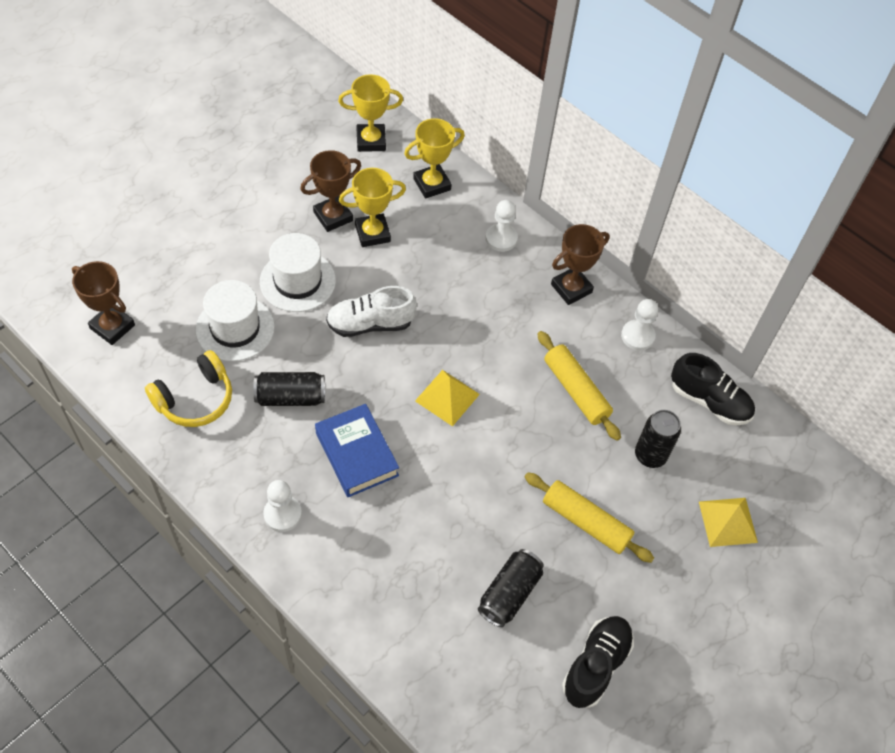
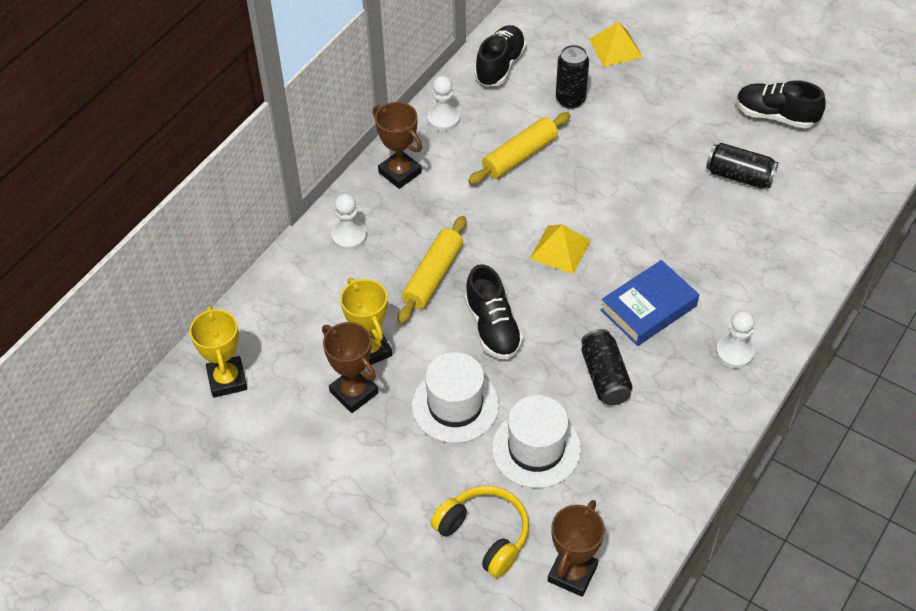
camera: 95 degrees left, 5 degrees down
(195, 399) = (637, 461): yellow headphones -> yellow headphones (484, 535)
(370, 324) = (493, 327): white shoe -> black shoe
(432, 184) = (284, 308): yellow trophy -> none
(586, 522) = (652, 135): yellow rolling pin -> yellow rolling pin (432, 276)

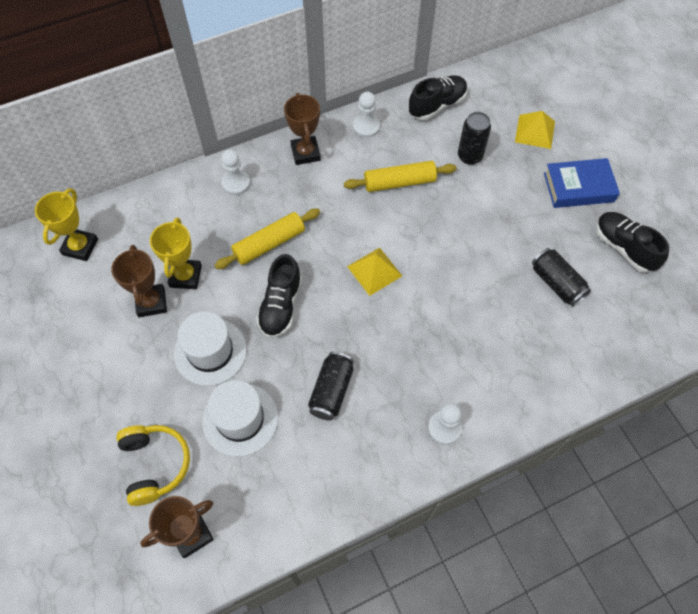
camera: 30 degrees right, 10 degrees up
(648, 308) = (405, 354): blue book -> blue book (578, 187)

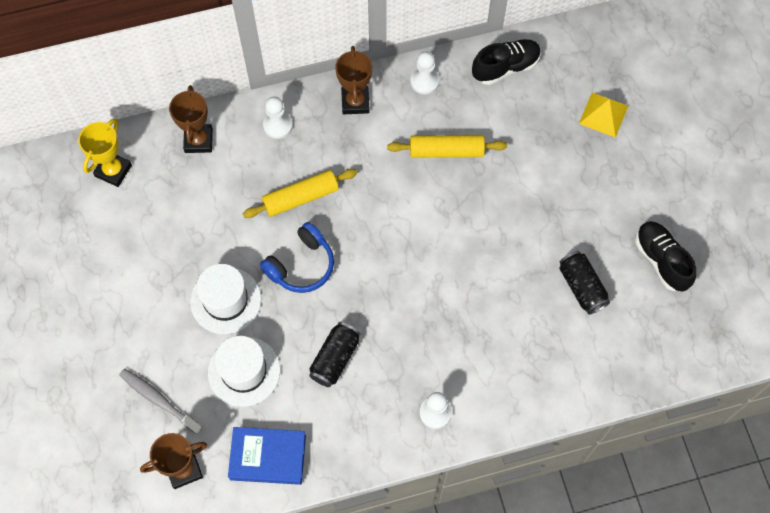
camera: 10 degrees right, 5 degrees up
(151, 302) = (176, 241): brown trophy -> brown trophy (198, 140)
(155, 465) = (159, 400): yellow headphones -> grey toothbrush
(185, 276) = (212, 219): yellow trophy -> none
(281, 306) = (301, 265): black shoe -> blue headphones
(374, 271) = (401, 243): yellow pyramid -> none
(469, 156) = (526, 133): black can -> none
(578, 187) = (633, 186): blue book -> blue book (268, 457)

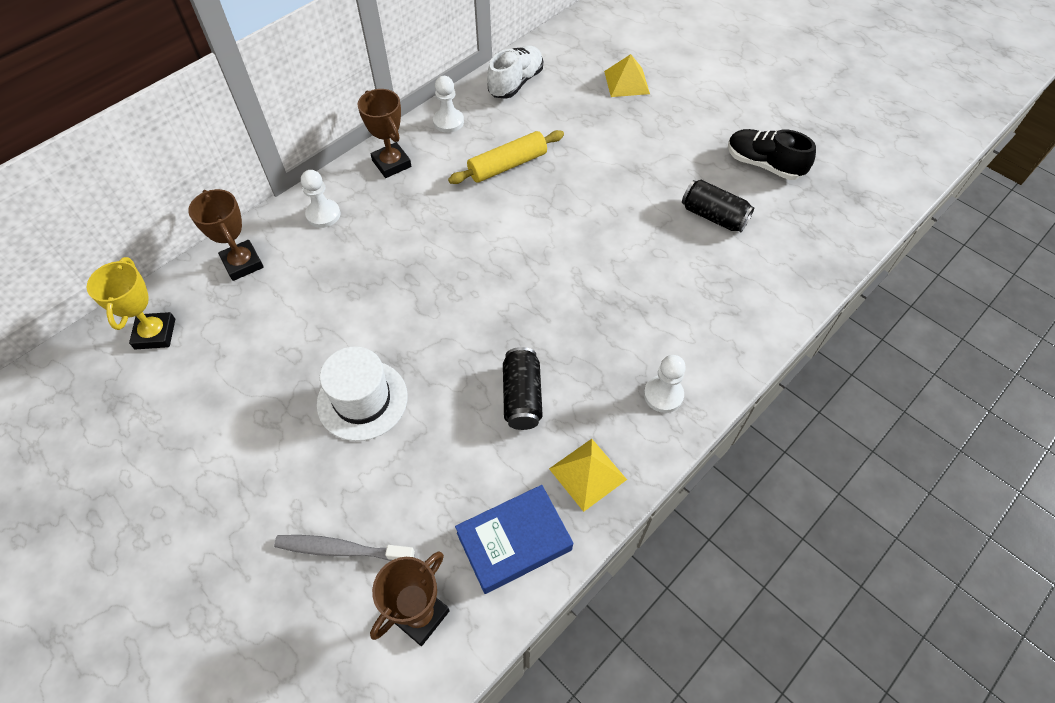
camera: 30 degrees left, 10 degrees down
(244, 371) = (427, 462): white hat -> none
(300, 197) = (387, 265): yellow rolling pin -> none
(301, 265) = (427, 326): blue headphones -> none
(344, 440) = (587, 474): none -> yellow pyramid
(505, 67) = (515, 83): black shoe -> white shoe

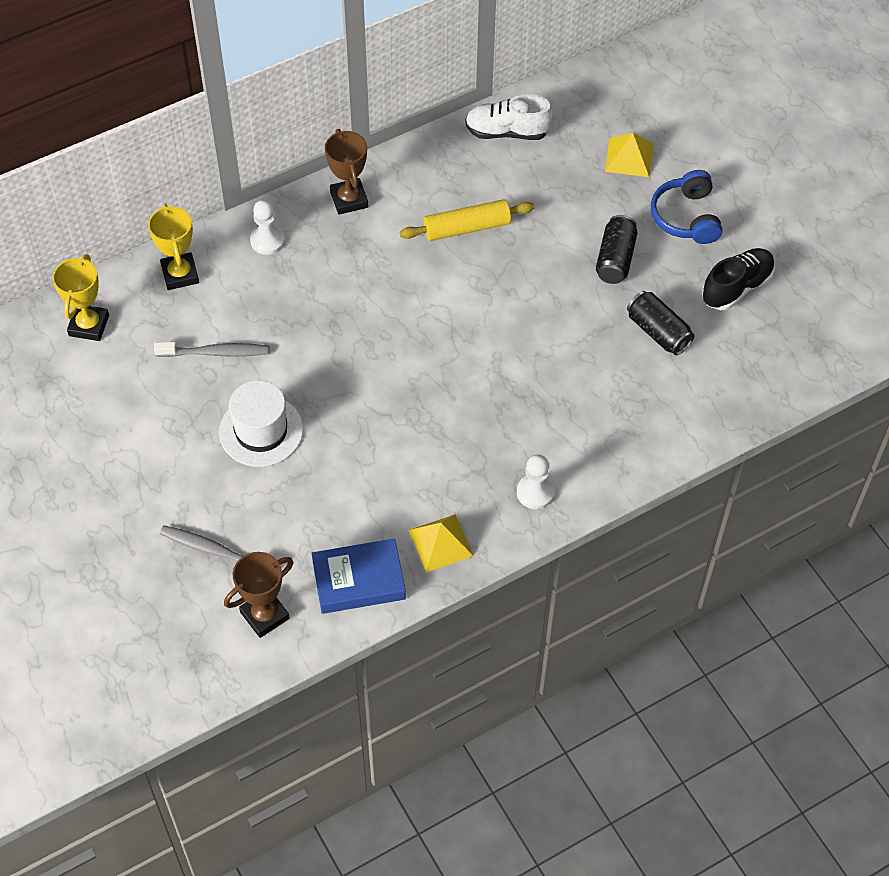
camera: 15 degrees right, 0 degrees up
(242, 263) = (180, 274): brown trophy -> yellow trophy
(295, 331) = (215, 352): none -> grey toothbrush
(448, 121) = (421, 163): white pawn -> none
(515, 83) = (507, 132): white shoe -> white shoe turned 135 degrees counterclockwise
(522, 397) = (405, 463): black can -> black can (615, 259)
(695, 118) = (686, 217): none -> blue headphones
(763, 165) = (736, 287): black shoe -> black shoe turned 90 degrees clockwise

